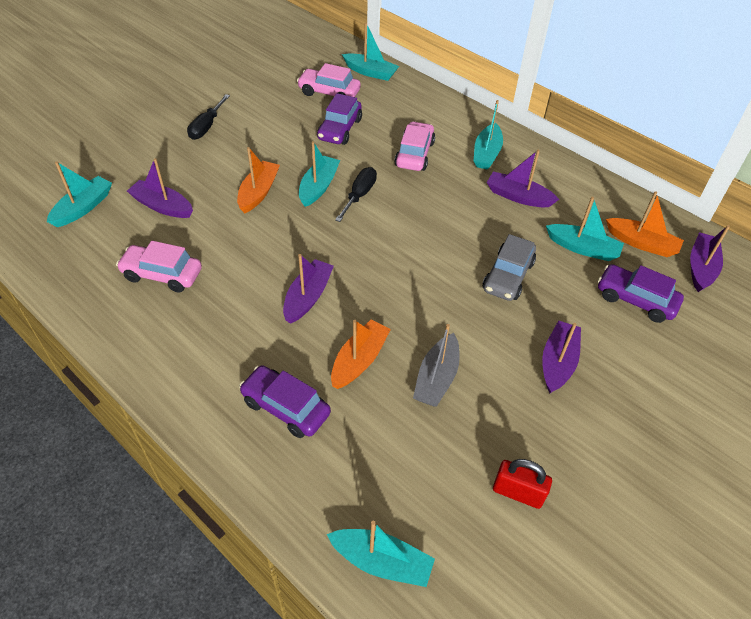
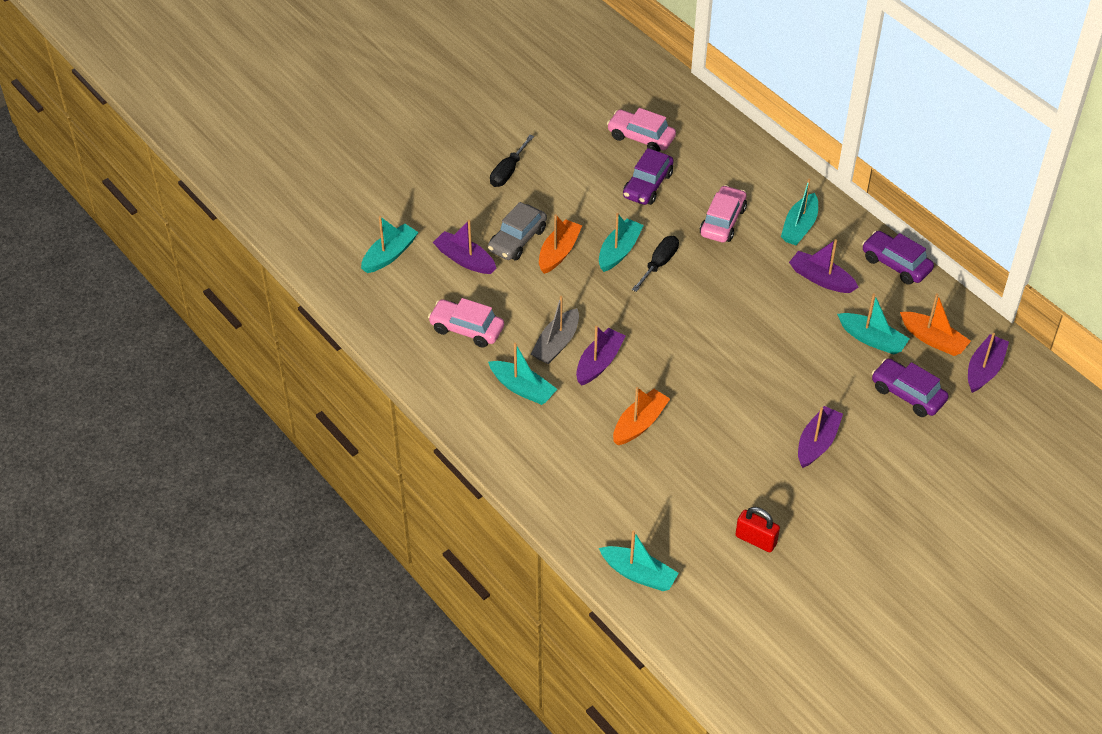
camera: 10 degrees right, 0 degrees up
(285, 407) = (572, 456): purple car -> purple car (896, 264)
(370, 72) = (690, 113): turquoise boat -> turquoise boat (522, 388)
(436, 378) = (705, 445): grey boat -> grey boat (556, 344)
(508, 276) = (790, 360): grey car -> grey car (517, 240)

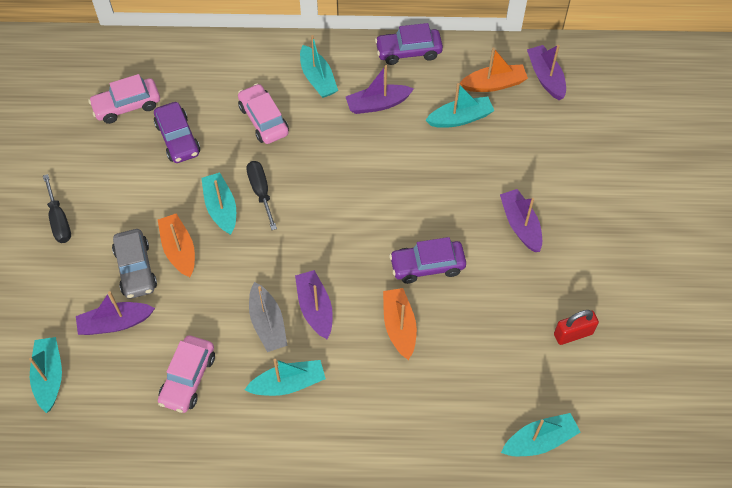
camera: 50 degrees left, 10 degrees up
(466, 329) = (188, 378): pink car -> pink car turned 45 degrees counterclockwise
(907, 394) = (527, 137): purple car -> purple car (427, 266)

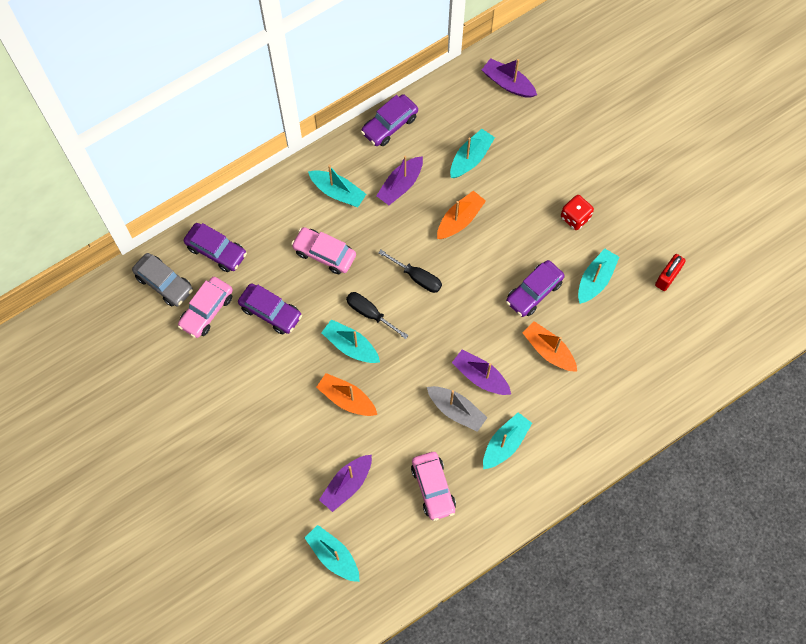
camera: 35 degrees left, 10 degrees up
(59, 220) = (235, 437): black screwdriver -> black screwdriver (417, 277)
(136, 269) = (327, 435): grey car -> grey car (164, 283)
(176, 65) = (216, 251): none -> purple car
(494, 84) = (474, 113): orange boat -> orange boat (460, 219)
(520, 225) = (575, 217): purple boat -> red dice
(539, 440) = (698, 368): turquoise boat -> turquoise boat (595, 279)

